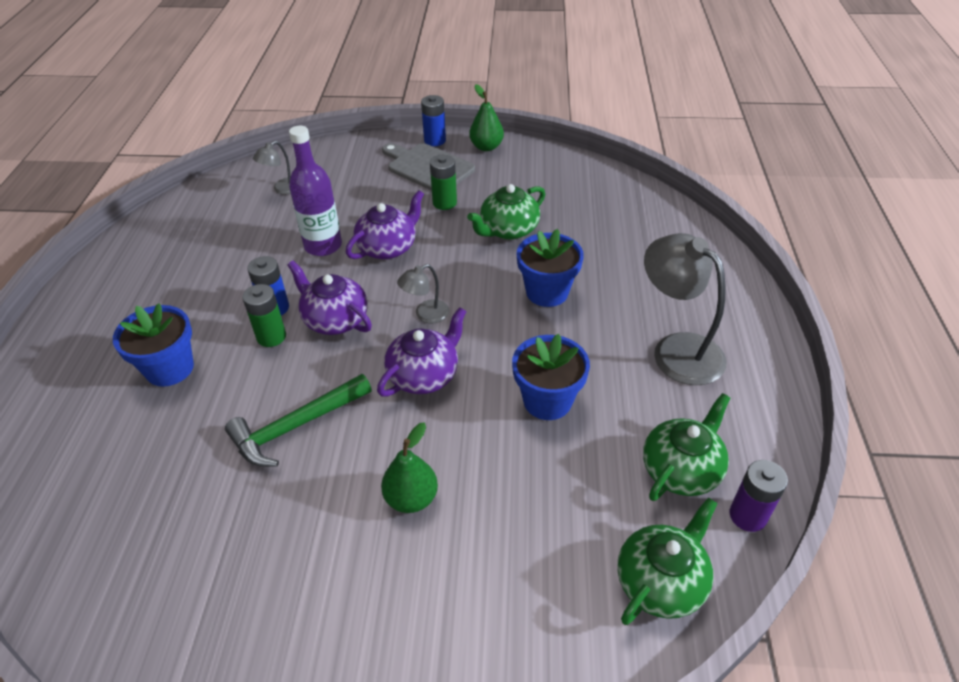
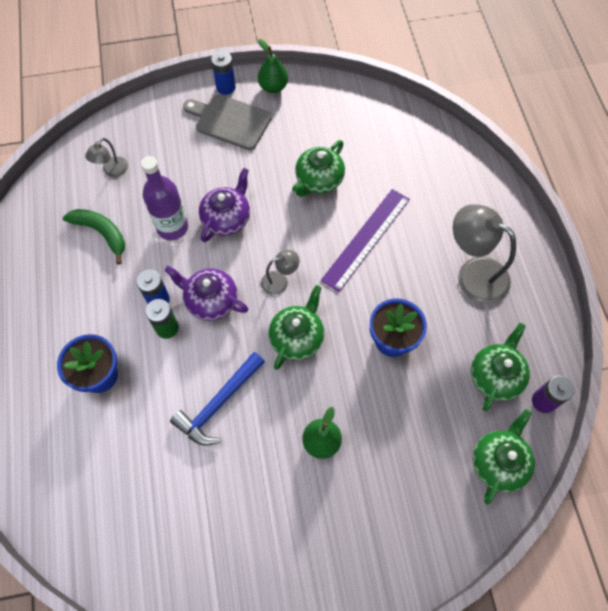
camera: 15 degrees left, 20 degrees up
(243, 238) = (102, 233): none -> green banana
(296, 426) = (218, 404): green hammer -> blue hammer
(424, 375) = (297, 337): purple teapot -> green teapot
(426, 315) = (280, 281): grey lamp -> grey lamp turned 150 degrees counterclockwise
(444, 203) = (257, 160): green battery -> none
(547, 292) = (366, 239): blue flower pot -> purple ruler

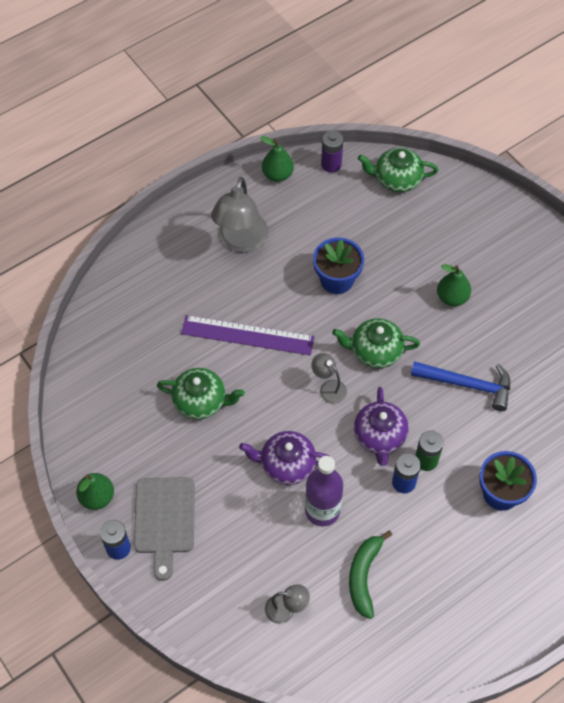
camera: 115 degrees left, 5 degrees down
(495, 376) = (327, 200): green teapot -> none
(547, 341) = (277, 174): none -> green pear

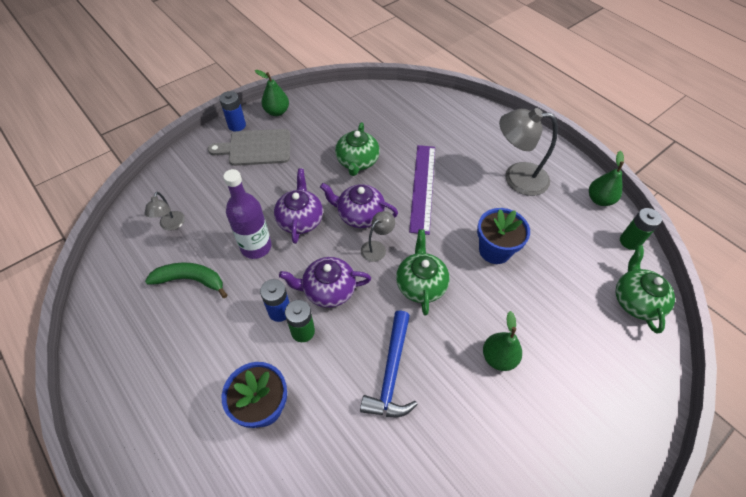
camera: 85 degrees right, 5 degrees down
(283, 402) = (359, 215): none -> purple teapot
(331, 164) = (630, 241): purple battery -> green battery

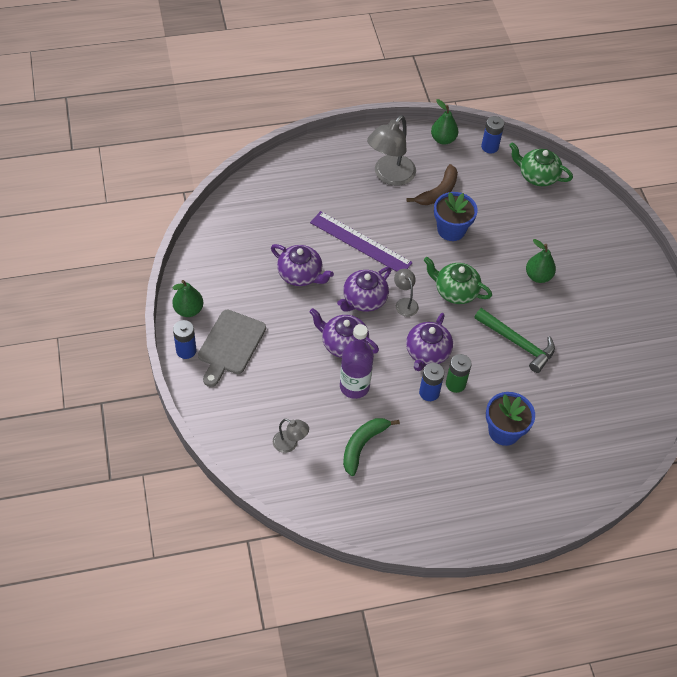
camera: 65 degrees left, 0 degrees up
(357, 161) = (300, 275): green teapot -> purple teapot
(391, 372) = (517, 343): blue hammer -> green hammer
(531, 221) = (438, 192): none -> brown banana
(630, 241) = (489, 147): green battery -> blue battery

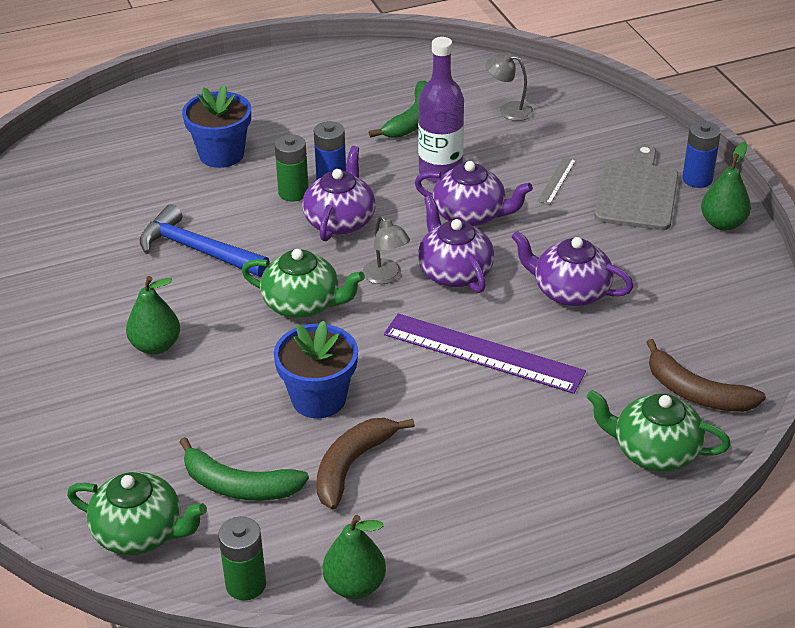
camera: 175 degrees right, 15 degrees down
(258, 202) = (696, 392): none -> brown banana
(278, 365) = (557, 180): none -> grey ruler
(292, 176) = (654, 451): none -> green teapot
(364, 300) = (454, 272): purple teapot -> purple teapot turned 60 degrees counterclockwise
(389, 176) = (457, 482): grey lamp -> none
(489, 147) = (246, 584): blue battery -> green battery
(492, 191) = (239, 485): none -> green banana
(517, 343) = (197, 250): green hammer -> blue hammer

